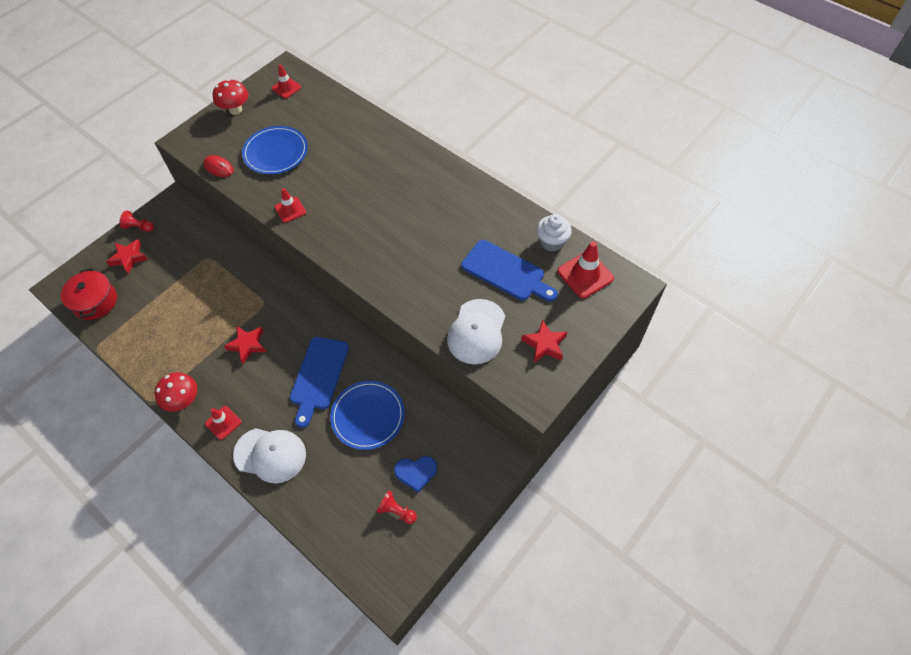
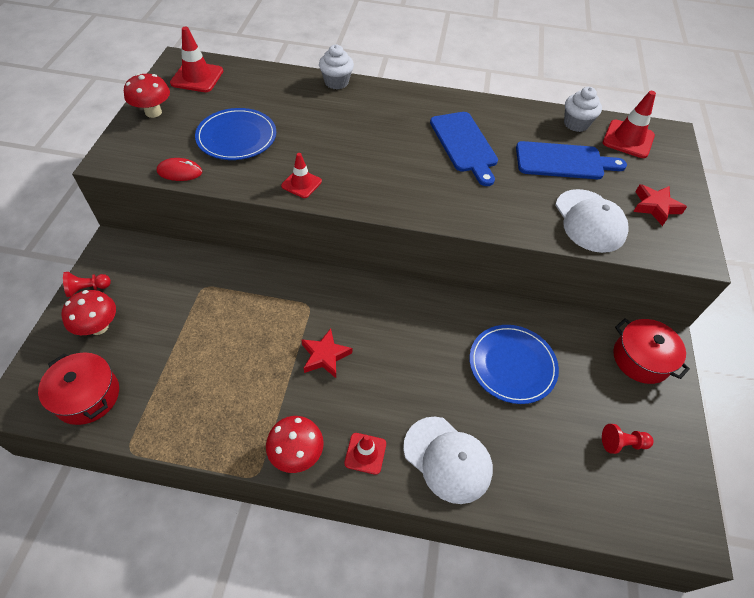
camera: 35 degrees left, 5 degrees down
(129, 258) = (99, 327): red star -> red mushroom
(270, 455) = (447, 459): white cap -> white cap turned 60 degrees clockwise
(286, 88) = (197, 77): red traffic cone -> red traffic cone, size x1.57
(318, 376) = (429, 351): blue cutting board -> blue cutting board (464, 145)
(385, 128) = (336, 82): none -> white cupcake
(416, 472) = (604, 395): blue heart -> none
(470, 462) = (641, 359): none -> red pot

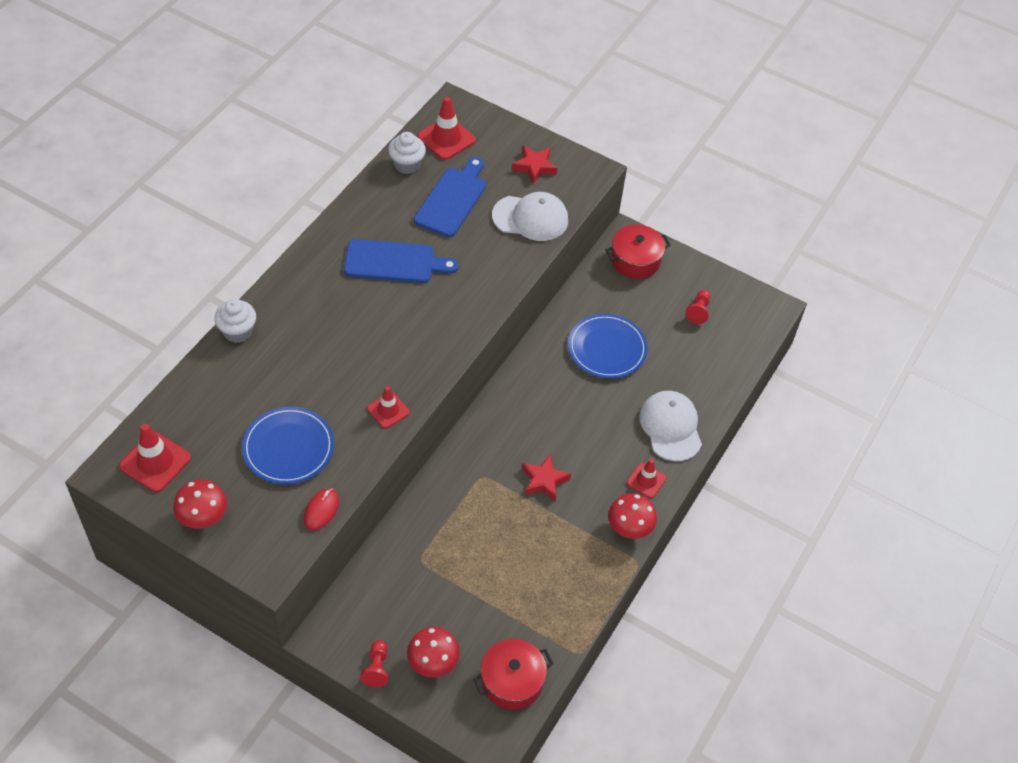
camera: 70 degrees left, 0 degrees up
(447, 459) = (670, 427): white cap -> white cap turned 75 degrees counterclockwise

